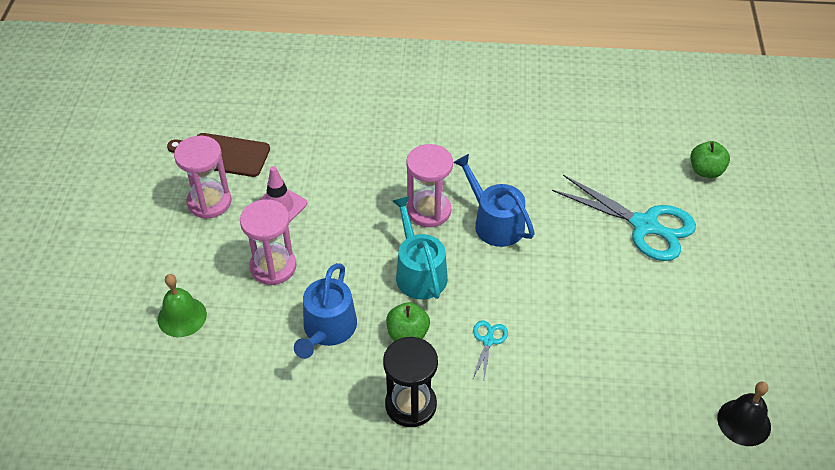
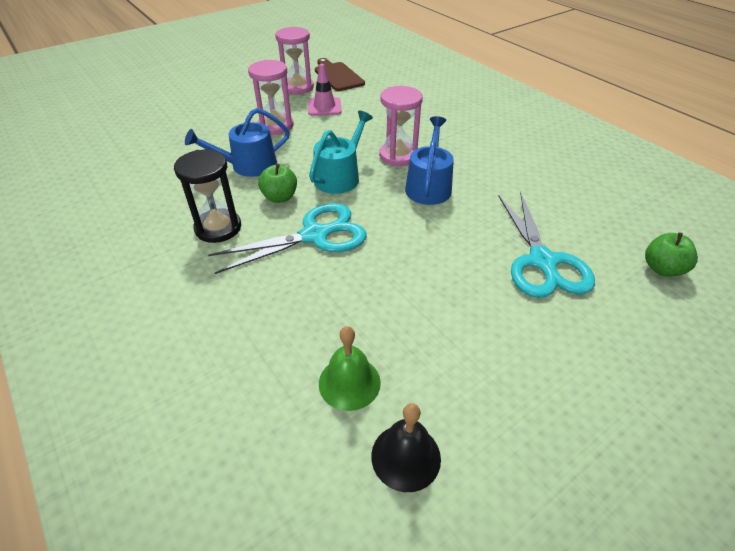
camera: 50 degrees right, 5 degrees down
(182, 317) = (204, 117): green bell -> green bell (349, 382)
(488, 340) = (315, 235): turquoise scissors -> turquoise scissors, size x2.25

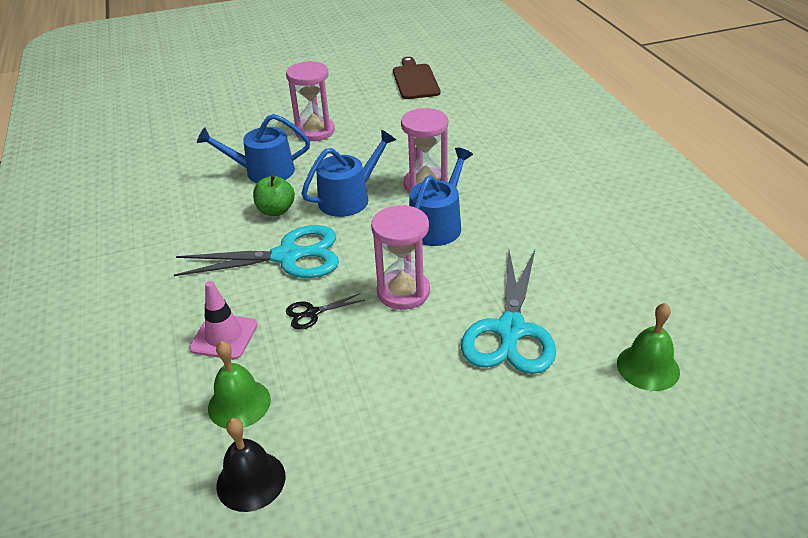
camera: 20 degrees right, 5 degrees down
(218, 228) = (201, 231): black hourglass -> none
(298, 87) = (363, 89): pink hourglass -> pink hourglass (403, 292)
(324, 107) = (378, 116): pink traffic cone -> pink traffic cone (224, 336)
(340, 176) = (349, 198): turquoise watering can -> blue watering can
(367, 282) = (312, 313): none -> black scissors
(662, 269) = (648, 367): green apple -> green bell

